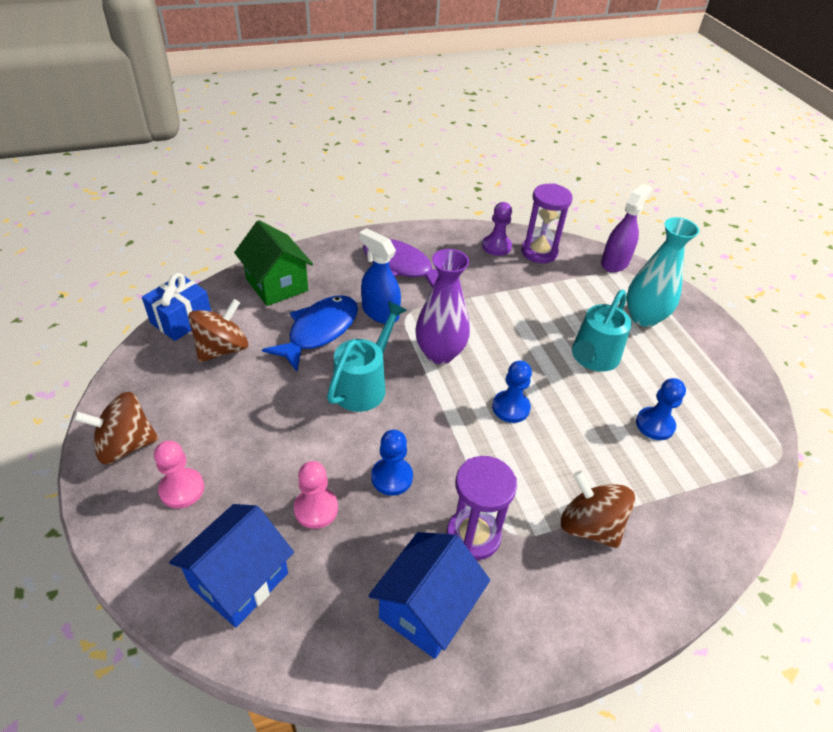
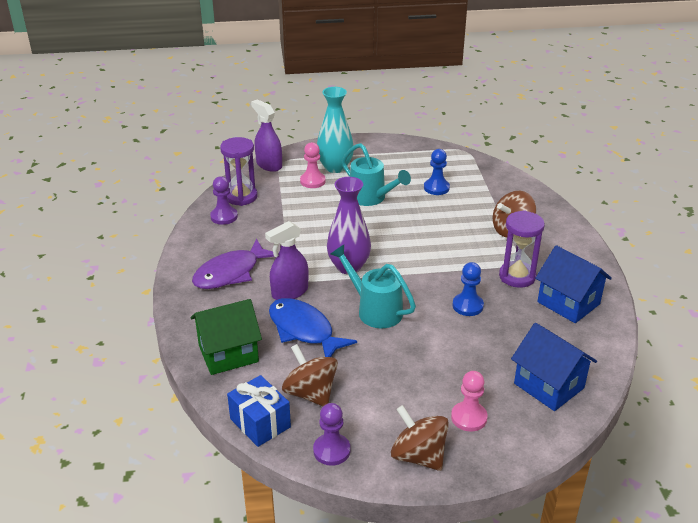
camera: 75 degrees left, 10 degrees down
(125, 445) = (418, 456): brown spinning top -> brown spinning top turned 135 degrees clockwise
(140, 374) = (331, 450): none -> purple pawn
(316, 509) = (492, 345): pink pawn -> pink pawn (312, 181)
(380, 312) = (289, 292): blue spray bottle -> purple spray bottle
(510, 408) = (411, 242): blue pawn -> none

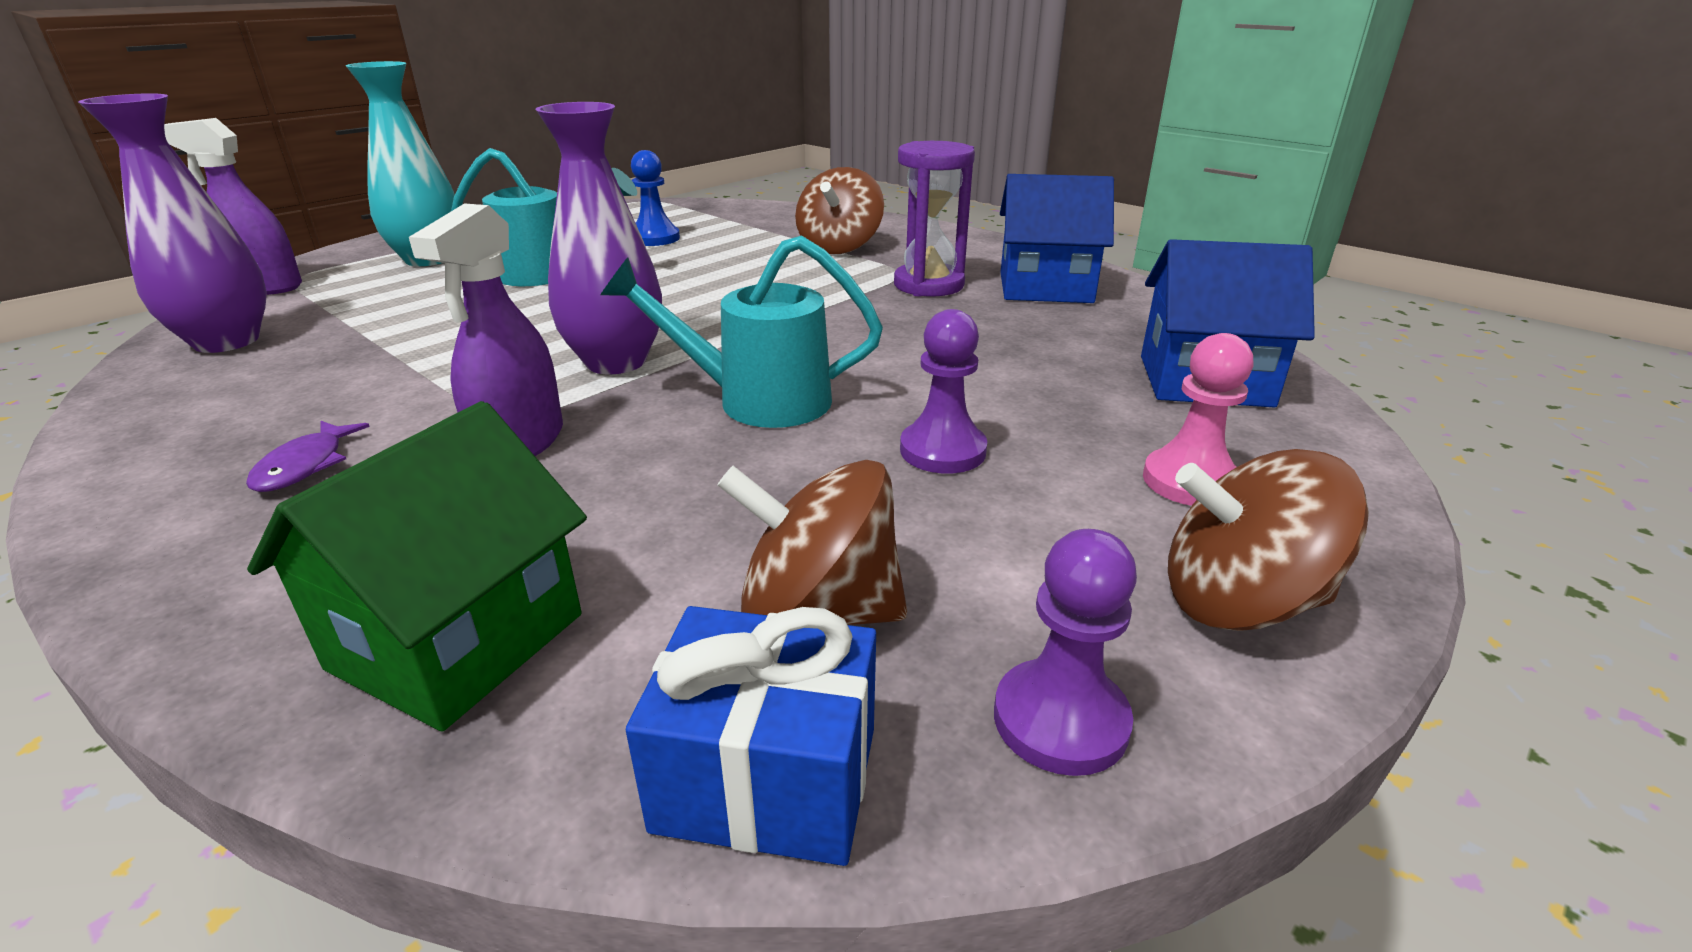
camera: 40 degrees left, 5 degrees down
(224, 217) = (198, 381): purple pawn -> purple pawn (942, 450)
(231, 273) = (305, 466): purple fish -> purple fish, size x0.48
(241, 197) = (227, 341): purple hourglass -> purple vase
(304, 330) = (637, 493): blue fish -> none
(312, 181) = (396, 283): pink pawn -> none
(467, 306) = (914, 337): blue pawn -> none

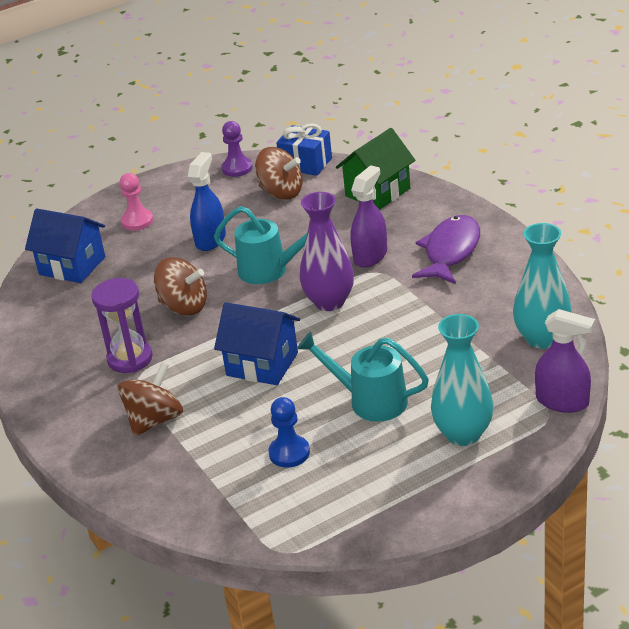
camera: 160 degrees left, 5 degrees up
(227, 341) = (542, 338): purple vase -> turquoise vase
(305, 466) = (450, 251): purple fish -> purple fish, size x2.08
(942, 450) = (210, 239): purple pawn -> blue spray bottle
(1045, 287) = (64, 348): blue house -> blue house (262, 364)
(1239, 602) = (168, 187): brown spinning top -> brown spinning top (184, 306)

